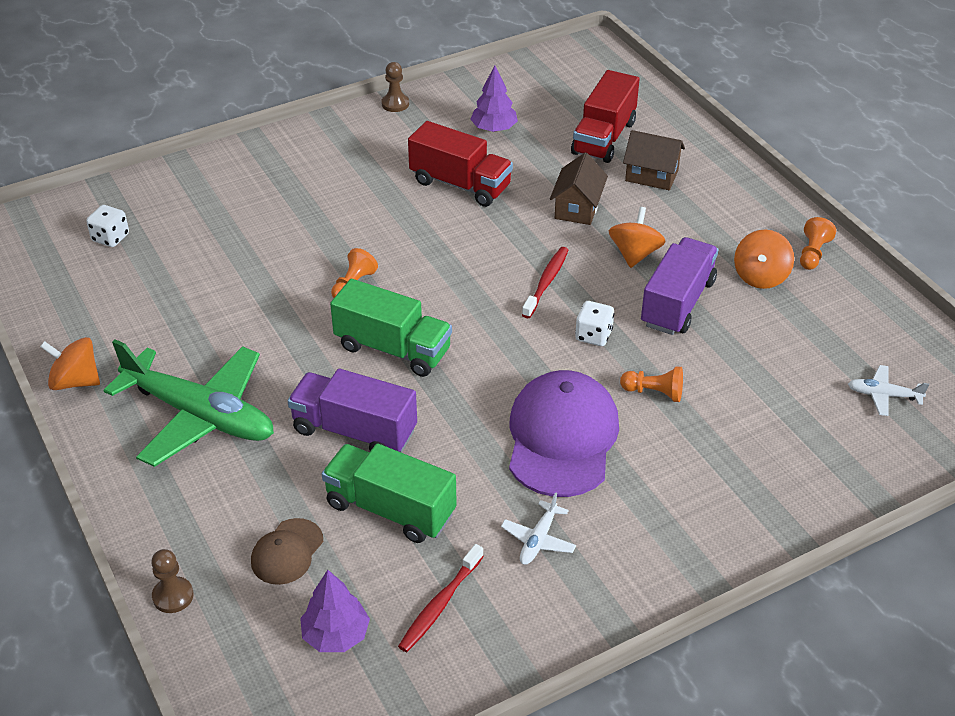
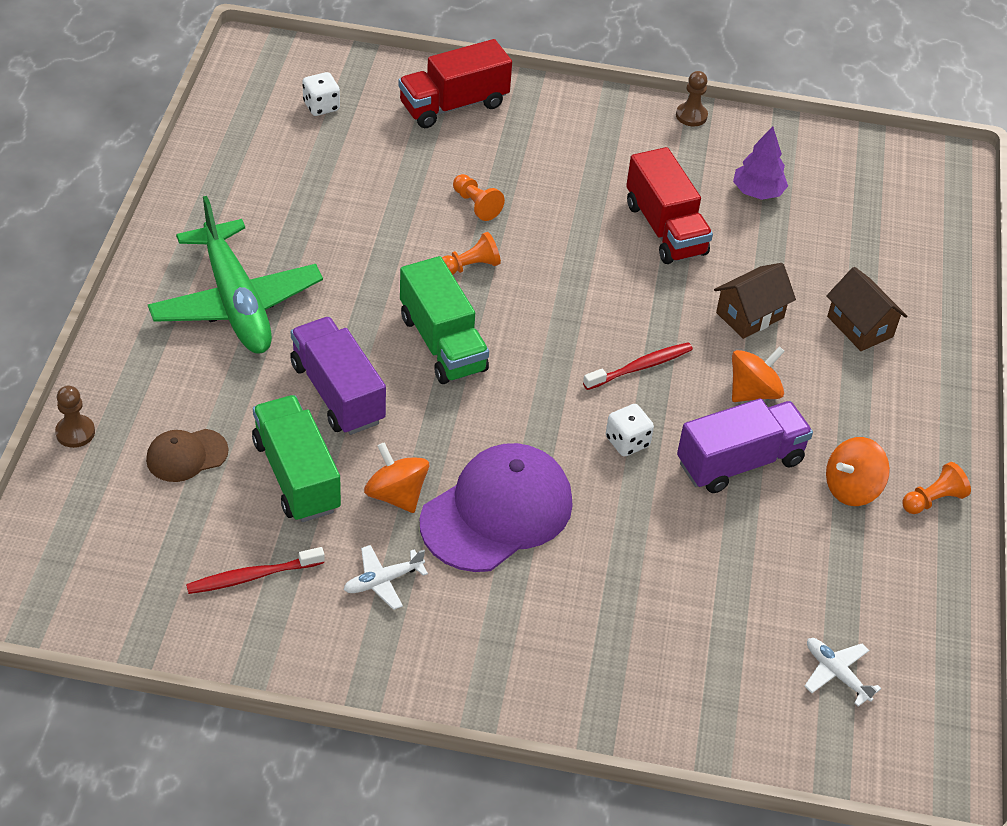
camera: 35 degrees right, 5 degrees up
(75, 381) = (176, 215): orange spinning top -> orange spinning top (396, 495)
(336, 635) = (154, 544): purple tree -> none
(604, 138) = (856, 262): red truck -> red truck (453, 105)
(654, 392) = (622, 527): orange pawn -> orange pawn (476, 205)

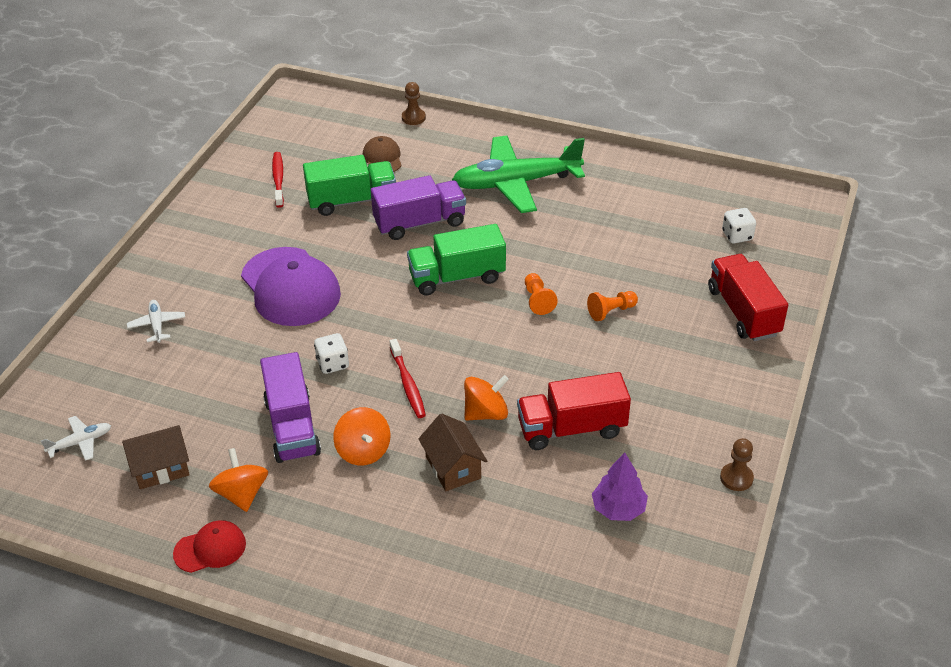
camera: 105 degrees right, 5 degrees down
(383, 581) = (253, 231): white plane -> white plane (157, 325)
(396, 495) = (321, 242): orange spinning top -> orange spinning top (486, 413)
(860, 326) = (423, 548): brown house -> brown house (161, 468)
(932, 500) = (210, 549): orange pawn -> red cap

